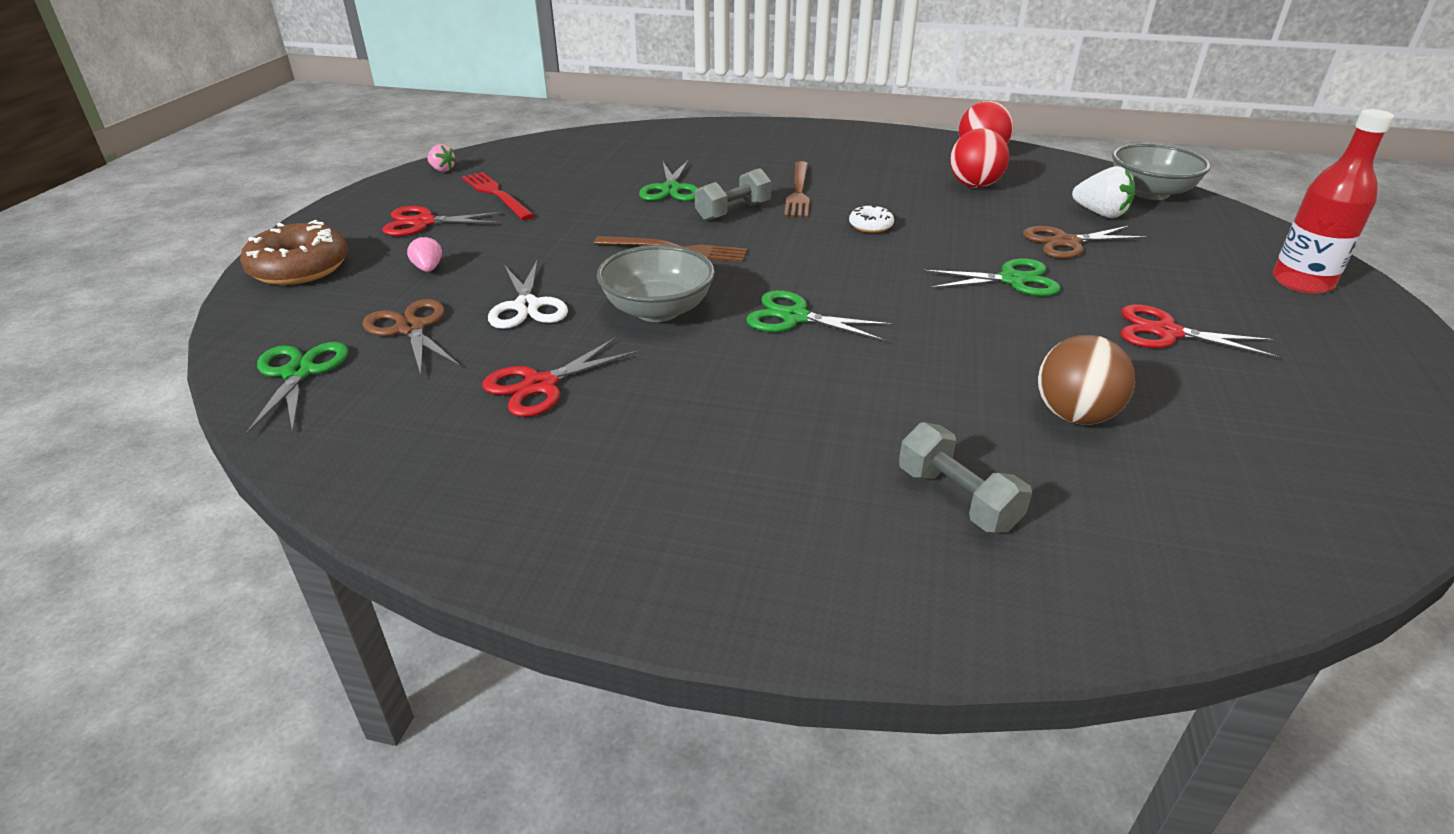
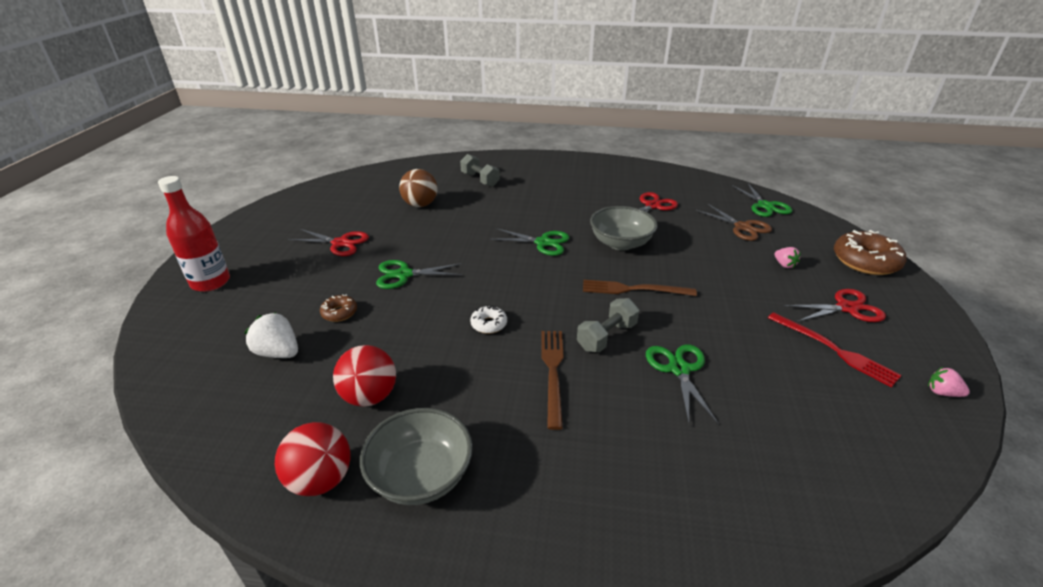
camera: 175 degrees right, 0 degrees up
(527, 306) = (695, 242): white scissors -> none
(1066, 242) = (339, 313): brown scissors -> brown donut
(1150, 193) = (192, 393): grey bowl -> grey bowl (421, 475)

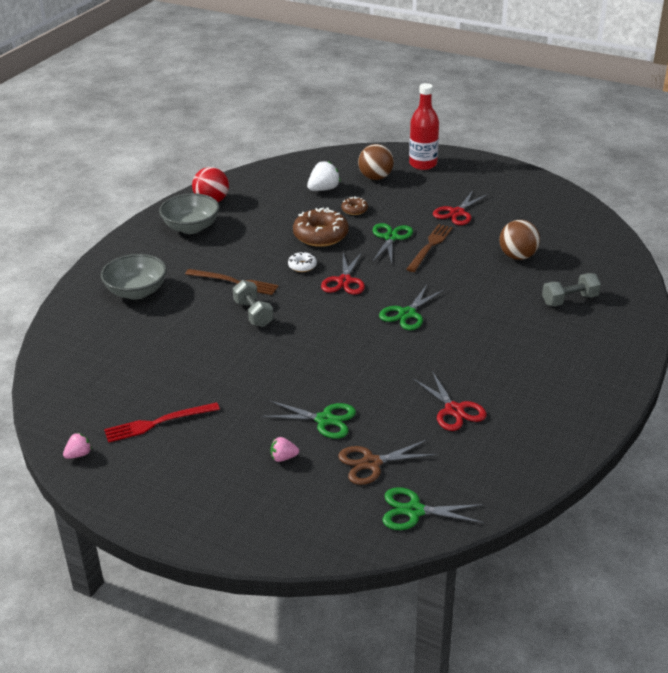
camera: 110 degrees right, 0 degrees up
(245, 313) = (375, 177): none -> brown ball
(370, 396) = (261, 217): red ball -> none
(620, 243) = (382, 360): grey bowl -> grey bowl (136, 292)
(633, 289) = (302, 344): brown fork -> brown fork (430, 246)
(679, 369) = (197, 335): green scissors -> green scissors (324, 420)
(847, 308) = (196, 463): red scissors -> red scissors (344, 281)
(865, 261) = (252, 528): brown donut -> brown donut (320, 235)

